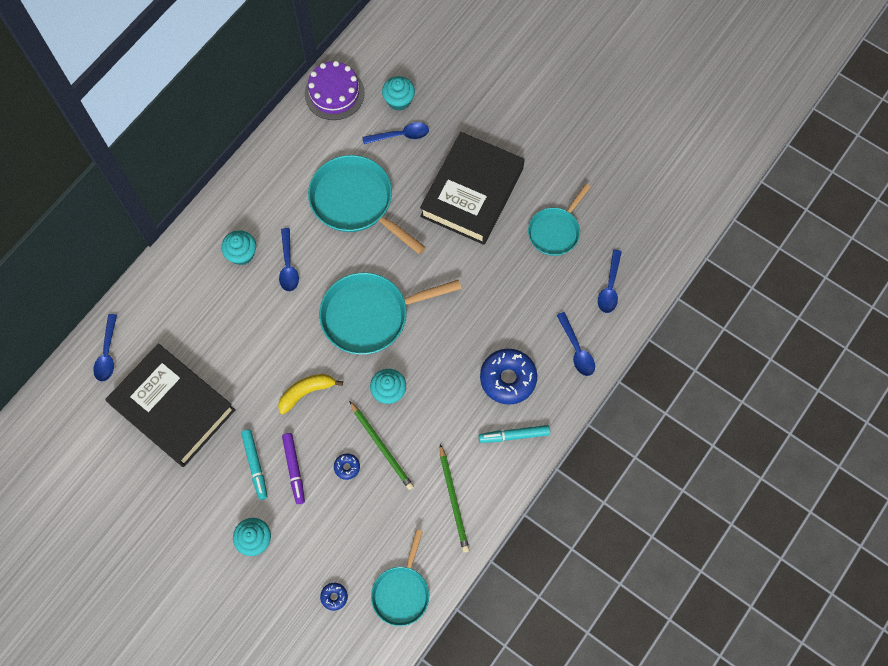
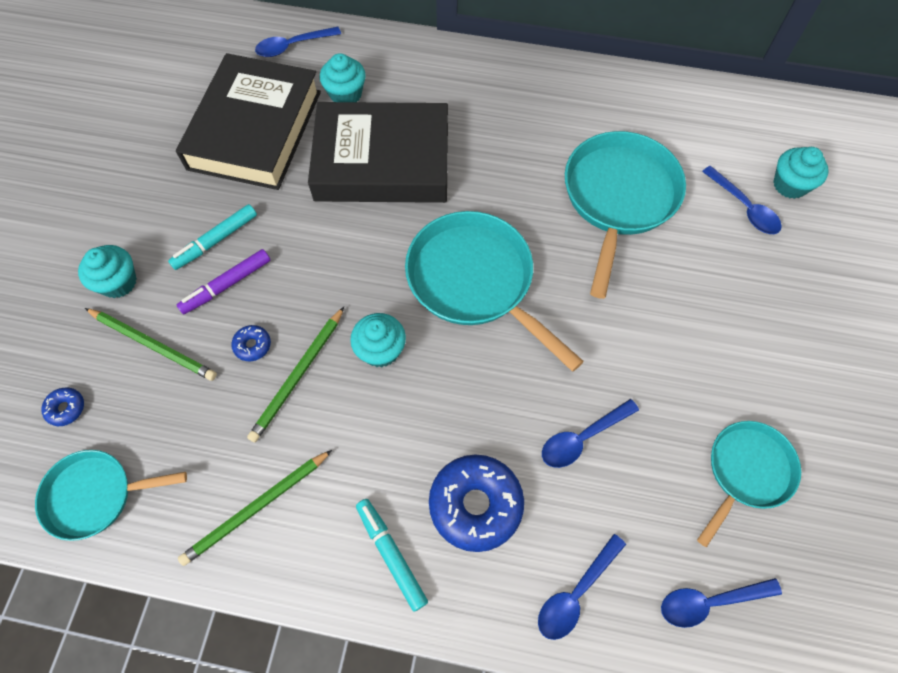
camera: 65 degrees right, 5 degrees down
(242, 254) = (478, 113): turquoise cupcake -> turquoise cupcake (346, 94)
(288, 265) = (491, 164): blue spoon -> blue spoon (582, 438)
(306, 392) = (335, 254): yellow banana -> none
(315, 529) = (153, 345): none -> green pencil
(334, 93) = (745, 114): purple cake -> none
(472, 192) = (726, 329): black book -> black book (382, 161)
(555, 231) = (746, 472): turquoise pan -> turquoise pan turned 120 degrees clockwise

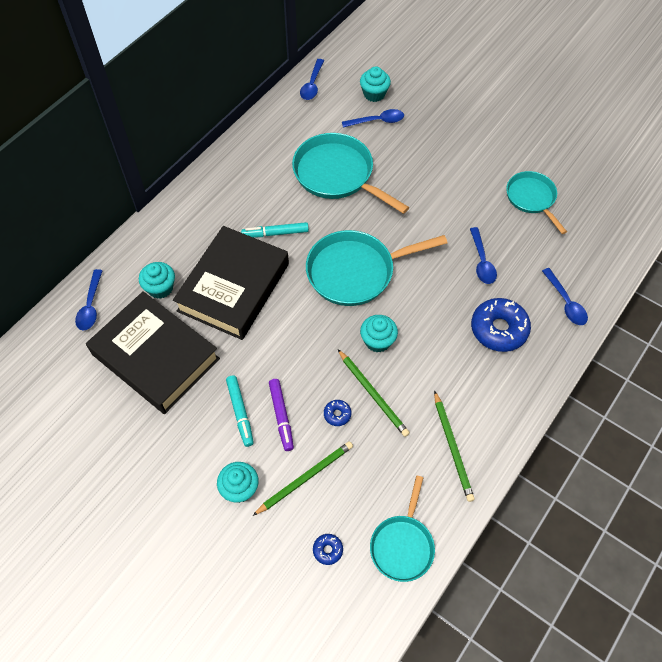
camera: 65 degrees left, 5 degrees down
(391, 554) = (510, 383): turquoise marker -> turquoise marker (275, 233)
(709, 601) = (591, 246): blue spoon -> blue spoon (312, 85)

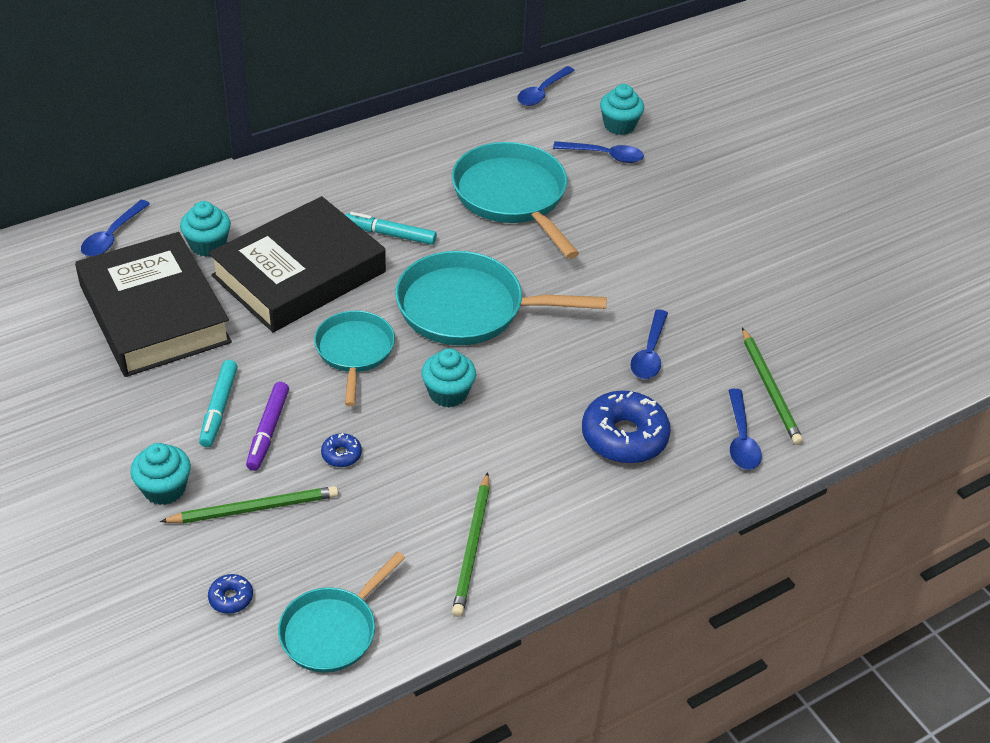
camera: 20 degrees right, 15 degrees down
(373, 394) = (403, 449): green pencil -> green pencil (770, 389)
(532, 199) = (768, 305): turquoise pan -> turquoise pan (354, 352)

